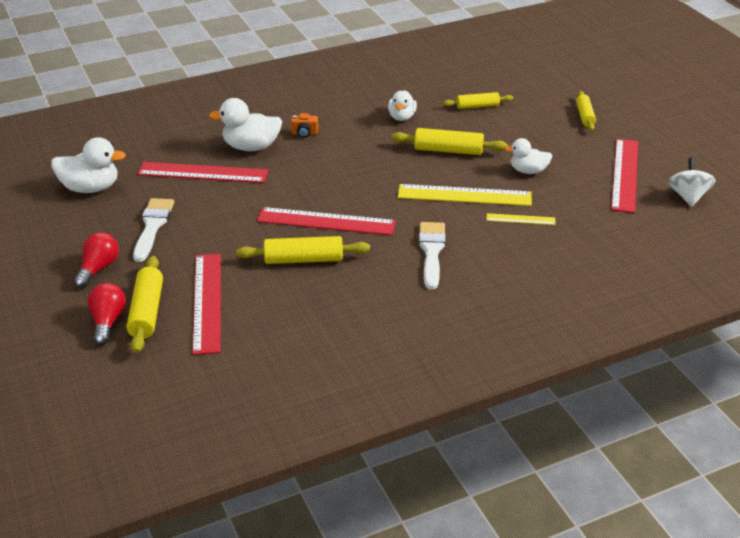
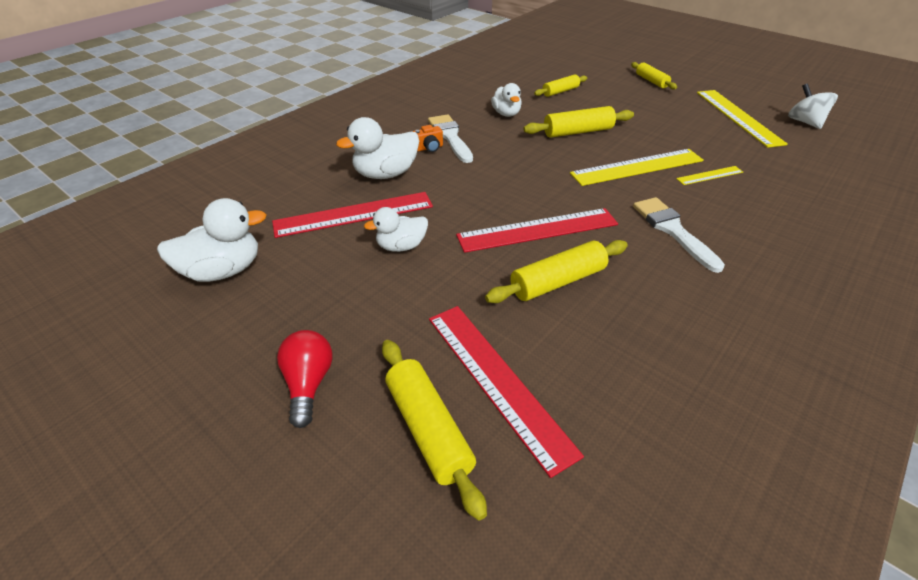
camera: 25 degrees left, 5 degrees up
(108, 321) = (383, 470): red light bulb -> none
(153, 226) = (342, 296): white brush -> white brush (450, 136)
(528, 171) = (663, 132): white duck -> white duck (401, 246)
(624, 174) = (738, 117): red ruler -> yellow ruler

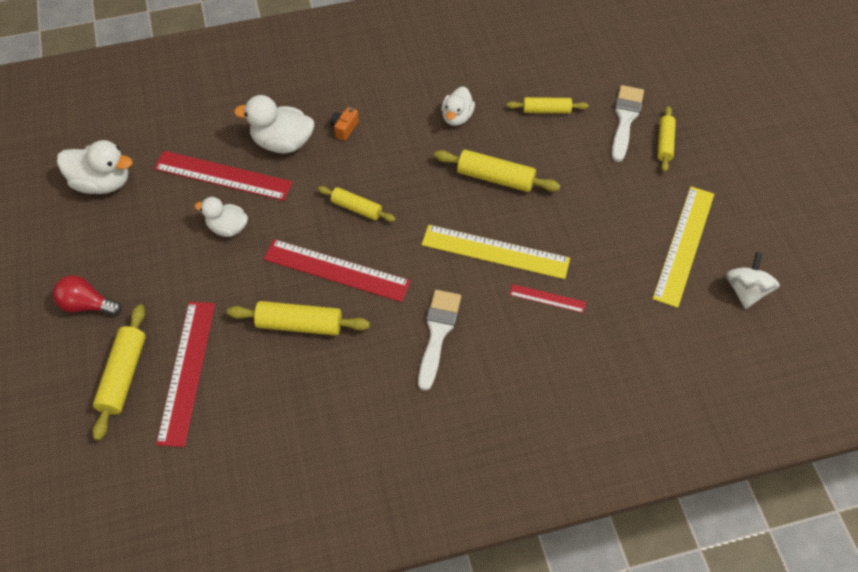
camera: 35 degrees right, 15 degrees up
(308, 384) = (87, 305): red light bulb -> red light bulb turned 105 degrees counterclockwise
(429, 148) = (344, 128): orange camera -> orange camera turned 105 degrees clockwise
(450, 136) = (376, 123): white brush -> white brush (625, 119)
(500, 186) = (356, 208): none -> yellow rolling pin
(709, 175) = (547, 298): yellow ruler -> red ruler

